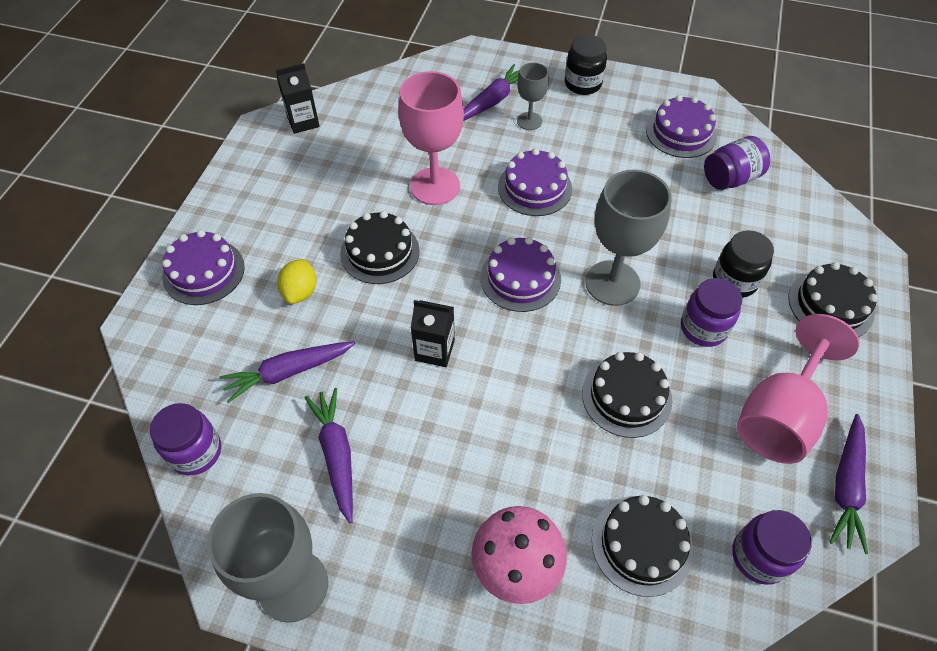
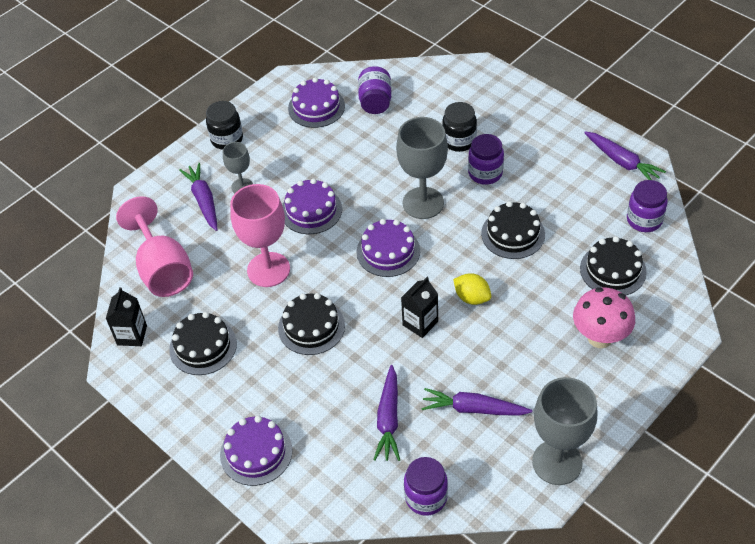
camera: 60 degrees left, 5 degrees down
(300, 292) = (318, 390): yellow lemon -> yellow lemon (472, 297)
(779, 415) = (564, 168): pink goblet -> pink goblet (163, 269)
(830, 305) = (503, 105): black cake -> black cake (203, 346)

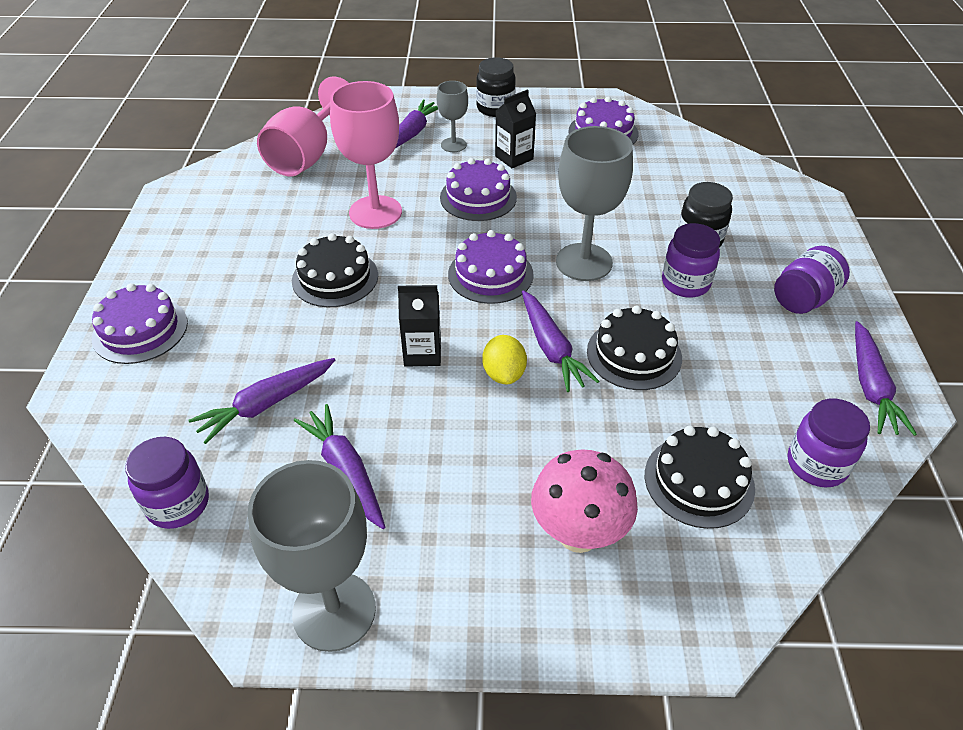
camera: 45 degrees right, 5 degrees down
(132, 335) = (216, 180): black carton -> black carton (514, 158)
(203, 346) = (242, 225): black cake -> none
(375, 102) = (663, 160): purple jar -> purple jar (803, 299)
(474, 264) = (551, 348): none -> purple carrot

